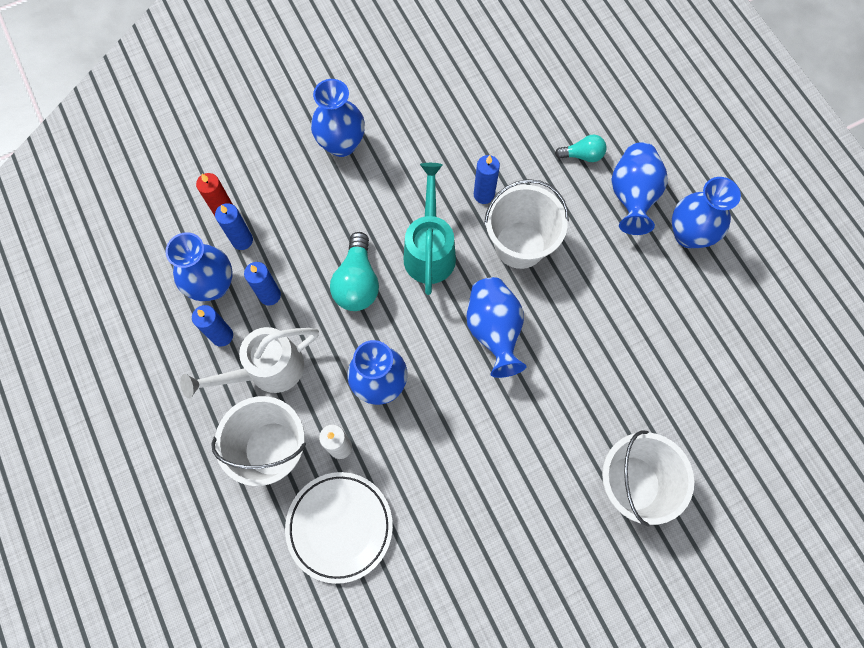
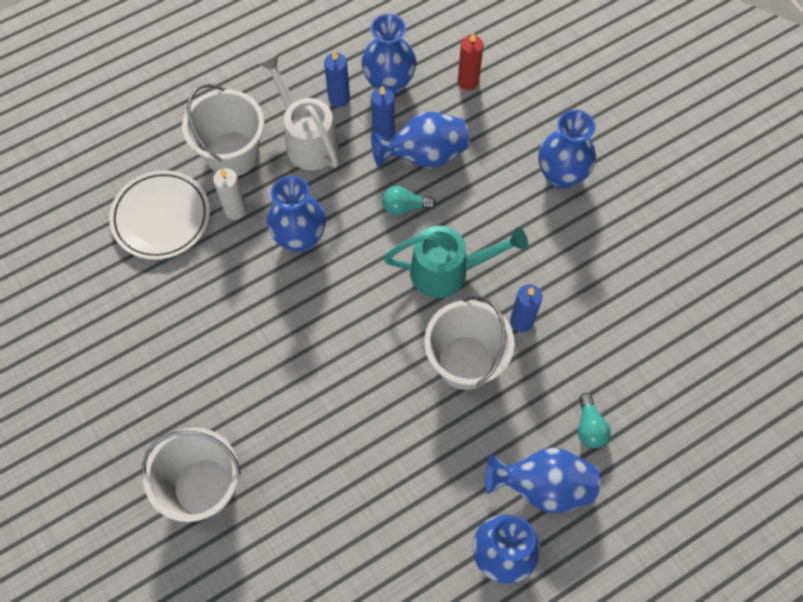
camera: 85 degrees right, 5 degrees down
(242, 240) = (439, 101): blue candle -> none
(357, 282) = (404, 207): turquoise light bulb -> turquoise light bulb, size x0.60
(494, 331) = (363, 341): blue vase -> blue vase (424, 155)

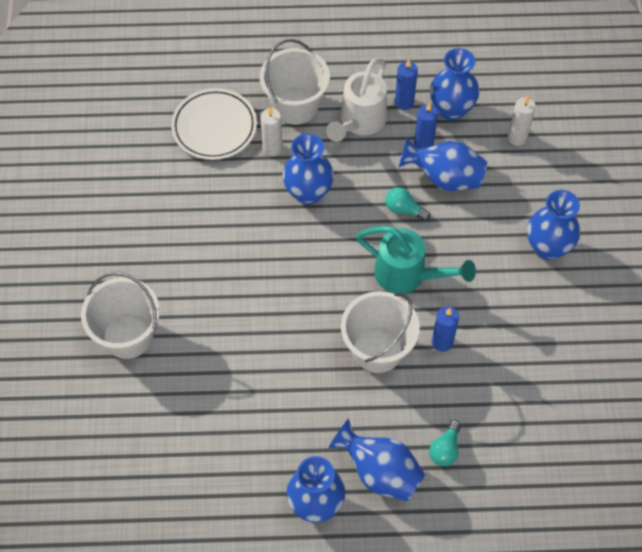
camera: 30 degrees right, 5 degrees down
(307, 139) = (359, 122): white watering can -> white watering can turned 150 degrees counterclockwise
(468, 81) = (517, 138): red candle -> white candle

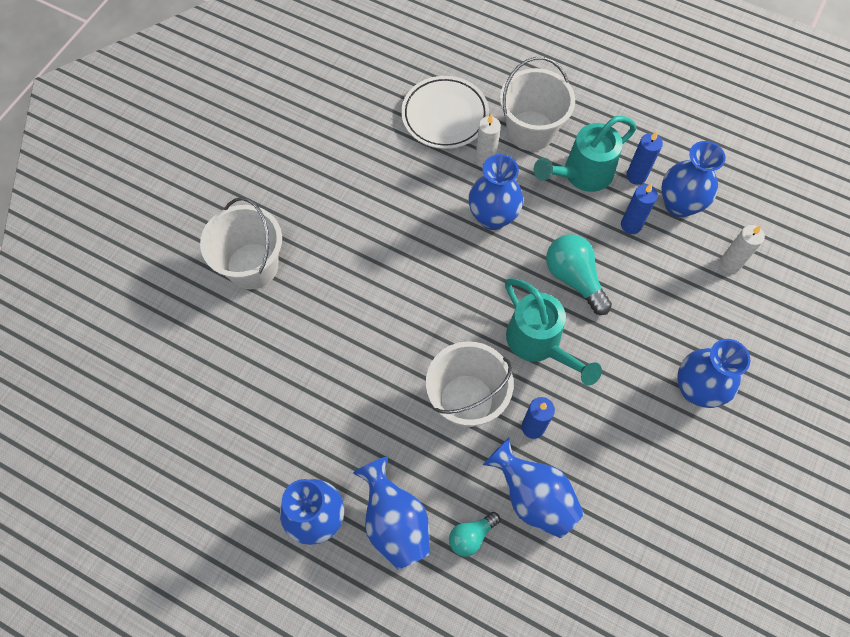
camera: 30 degrees right, 5 degrees up
(359, 122) = (582, 174): white watering can -> turquoise watering can
(404, 209) = (574, 278): turquoise light bulb -> turquoise light bulb, size x1.67
(444, 178) = (632, 267): blue vase -> blue vase (533, 496)

